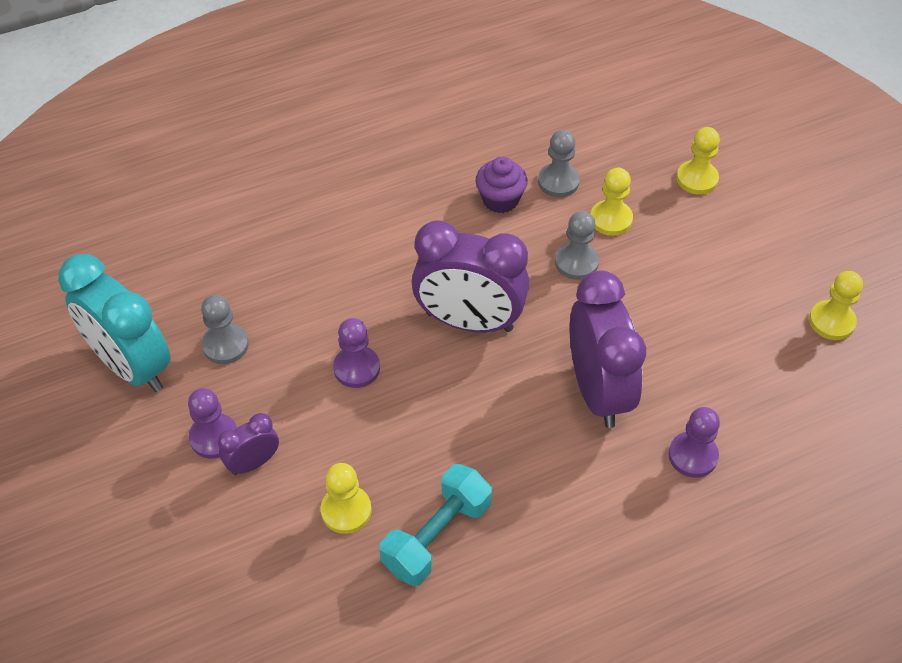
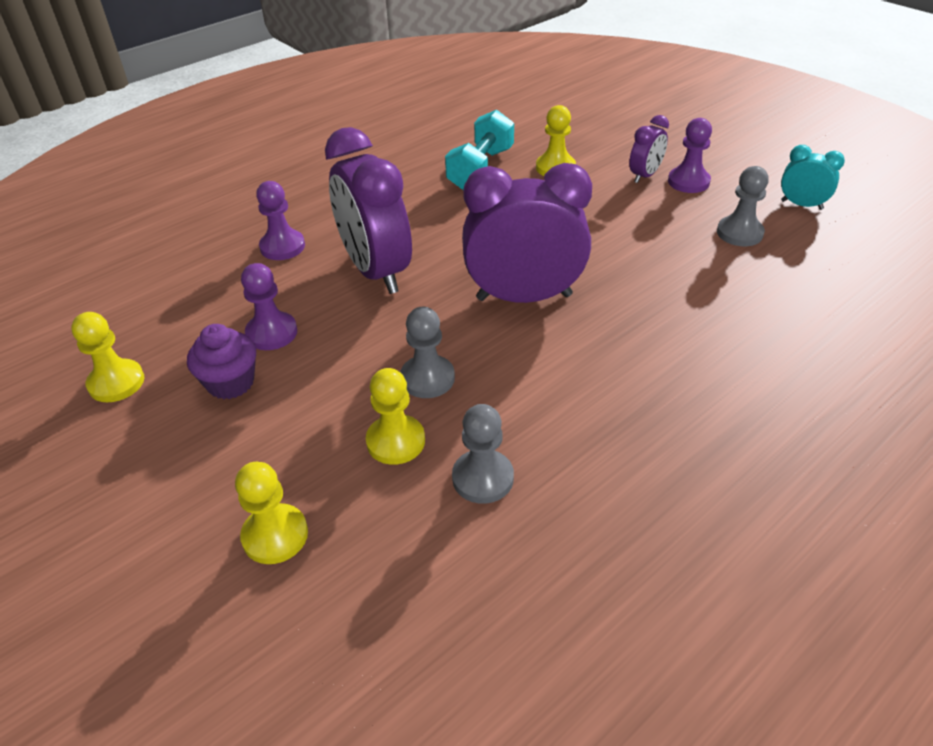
camera: 165 degrees right, 10 degrees down
(132, 366) = (801, 205): turquoise clock -> turquoise clock, size x0.49
(356, 368) = (609, 242): purple pawn -> purple pawn (272, 333)
(500, 200) = (551, 432): purple cupcake -> purple cupcake (230, 383)

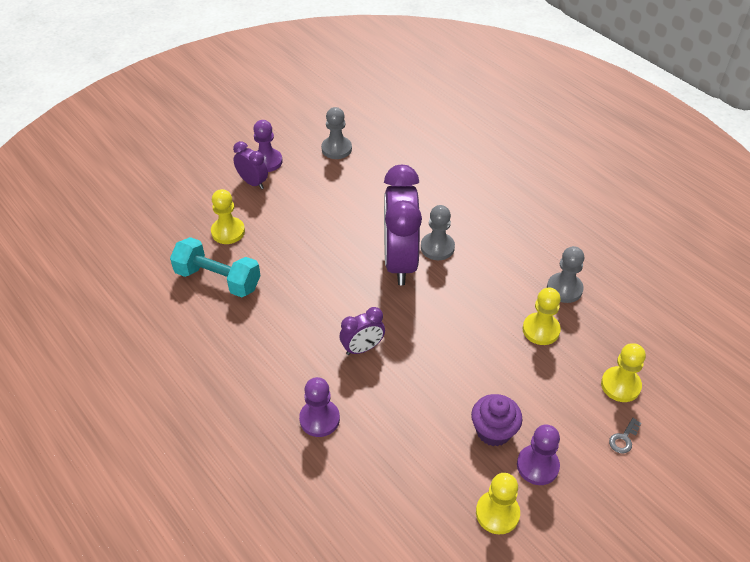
camera: 90 degrees left, 5 degrees up
(178, 527) = (623, 439): none -> grey key
(272, 333) = (437, 412): purple pawn -> purple pawn (537, 466)
(376, 271) = (362, 348): purple clock -> purple clock, size x0.49
(427, 378) = (484, 314): grey pawn -> grey pawn (437, 247)
(801, 205) = (307, 115): turquoise clock -> none

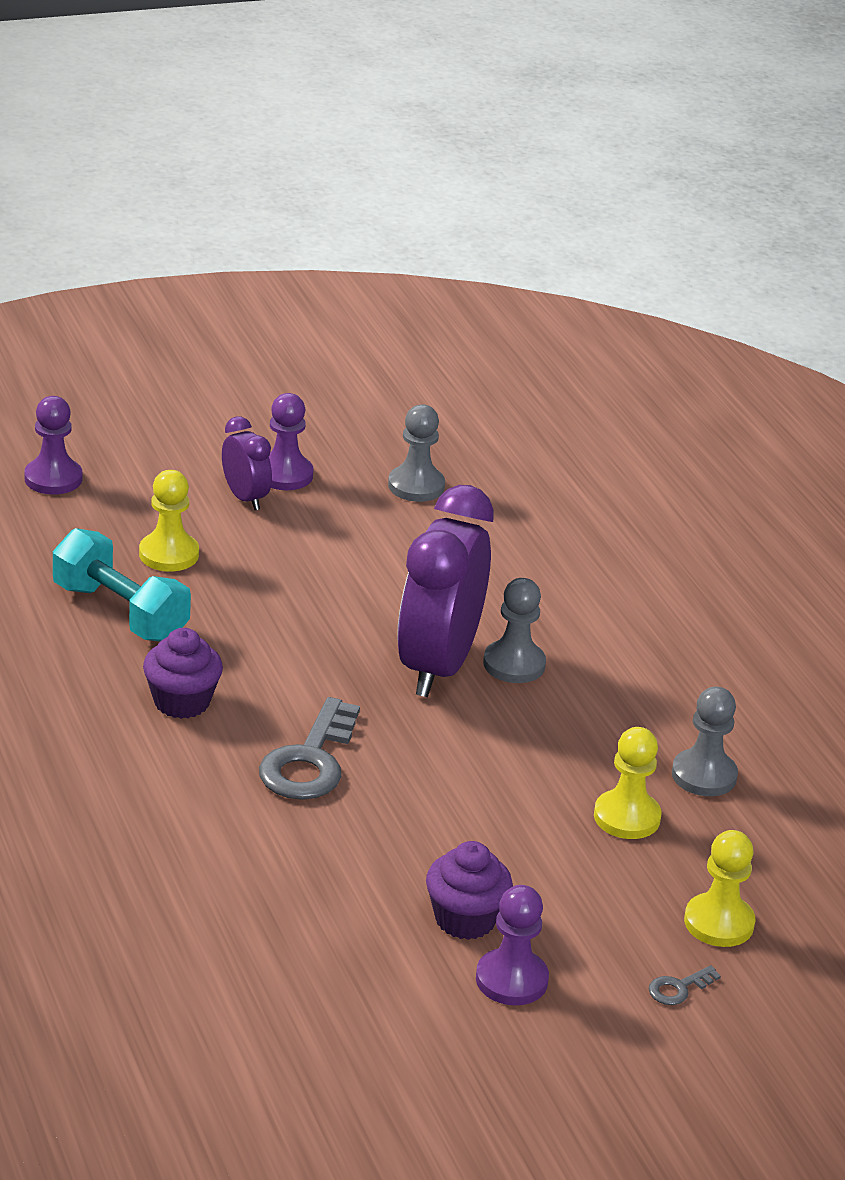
camera: 15 degrees right, 15 degrees down
(277, 330) = (182, 702): none -> purple cupcake
(319, 419) = (191, 828): purple pawn -> purple pawn (53, 479)
(362, 348) = (309, 761): purple clock -> grey key
(497, 513) = (410, 1016): yellow pawn -> none

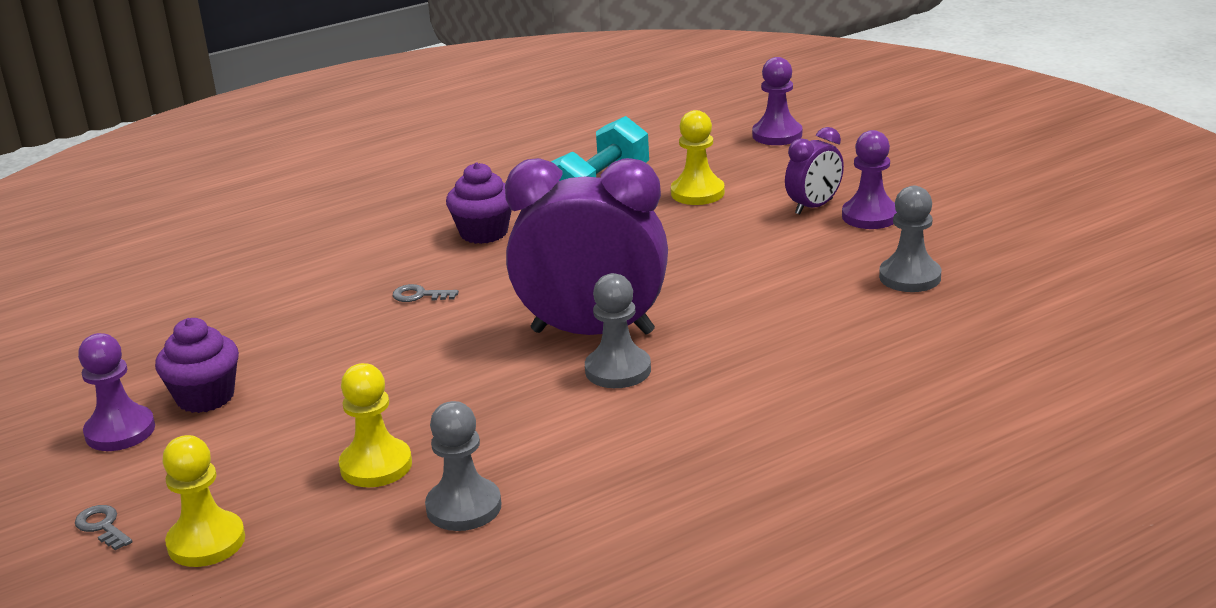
camera: 85 degrees right, 5 degrees down
(309, 761) = (419, 295): grey key -> grey key, size x0.44

